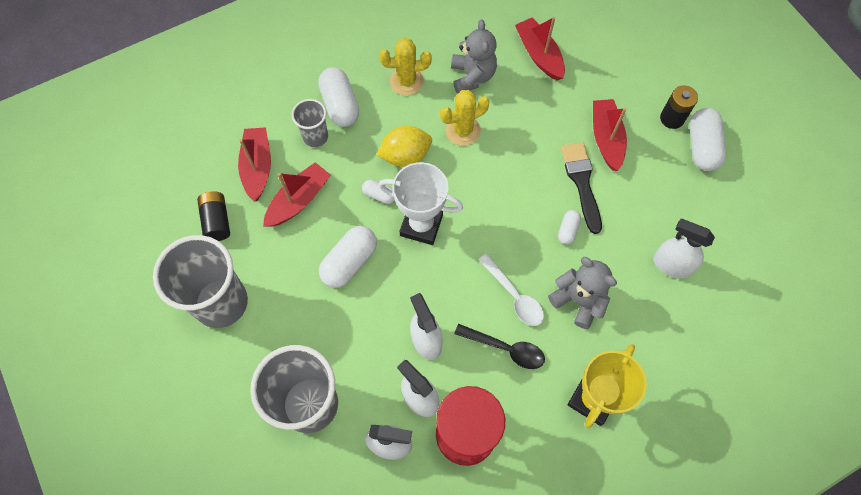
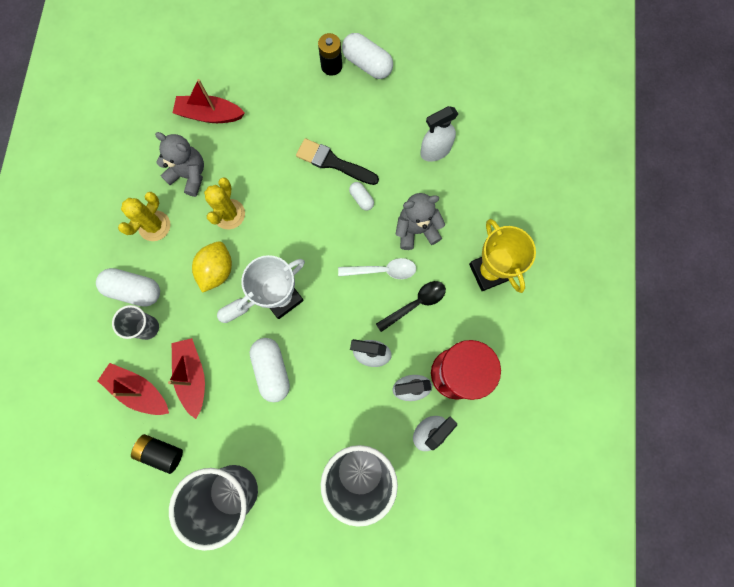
camera: 55 degrees left, 10 degrees up
(606, 138) = (313, 121): red boat -> none

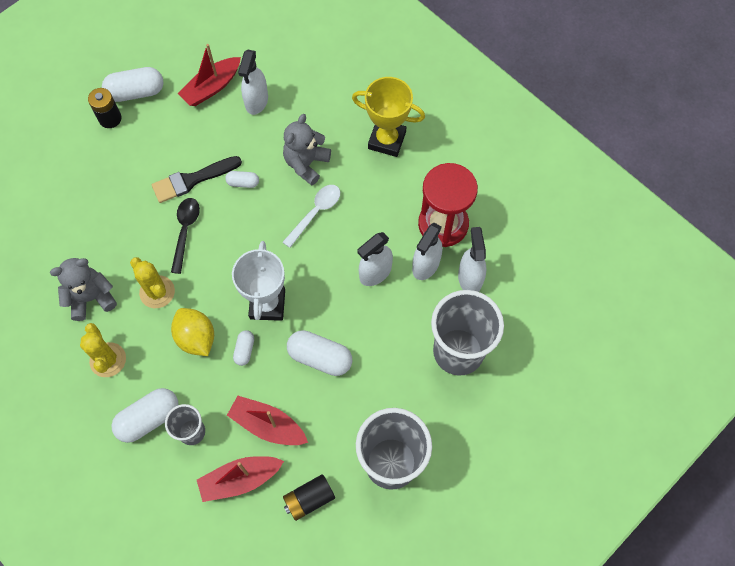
camera: 50 degrees left, 10 degrees down
(210, 115) = (54, 241): red boat -> red boat (212, 87)
(415, 304) = (364, 210): black spoon -> black spoon (185, 231)

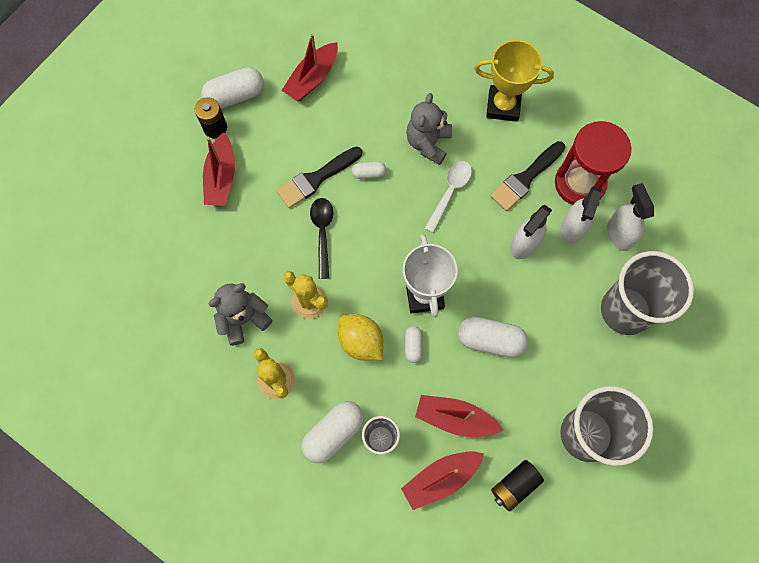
camera: 10 degrees left, 5 degrees up
(104, 164) = (221, 177): none -> red boat
(256, 101) = (361, 86): white spray bottle -> none
(391, 211) = (525, 178): none -> black brush

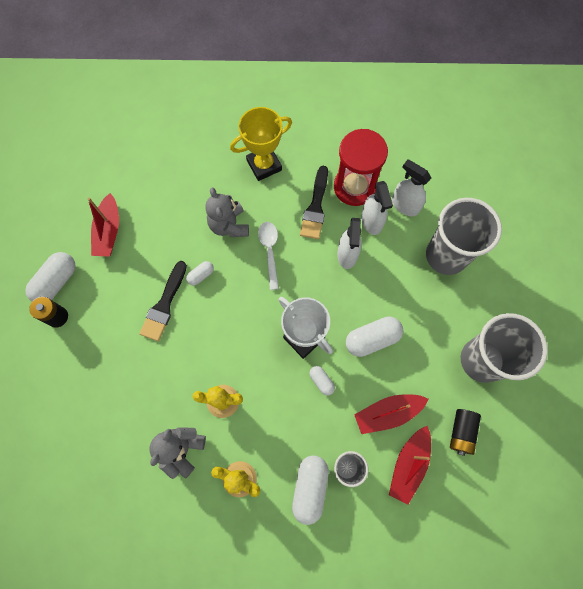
camera: 35 degrees left, 0 degrees up
(221, 177) = (88, 352): red boat -> none
(322, 233) = (197, 343): black spoon -> none
(361, 342) = (282, 405): yellow lemon -> none

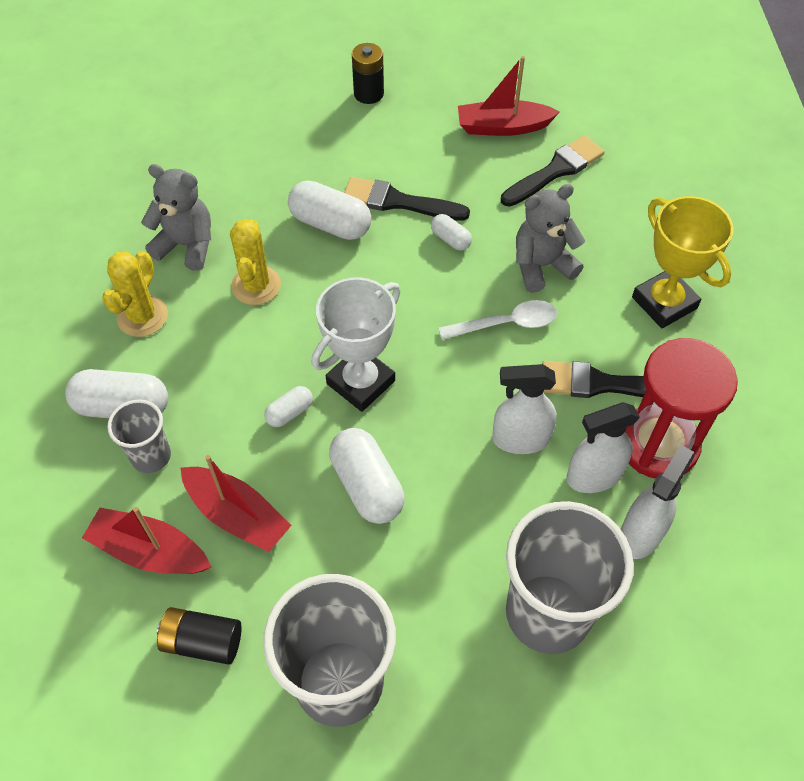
camera: 85 degrees right, 15 degrees down
(57, 282) = (418, 86): white capsule -> white capsule (330, 224)
(153, 205) = (555, 170): none -> black brush
(387, 413) = (237, 515): red boat -> red boat turned 150 degrees clockwise

